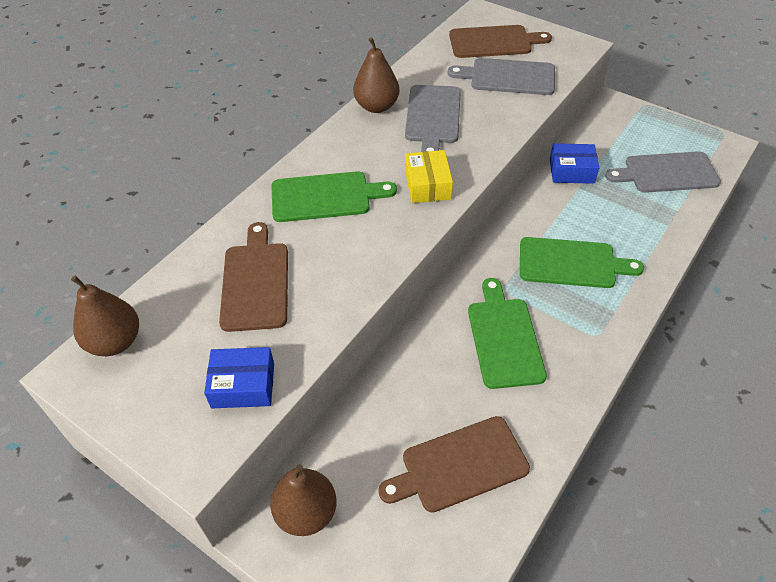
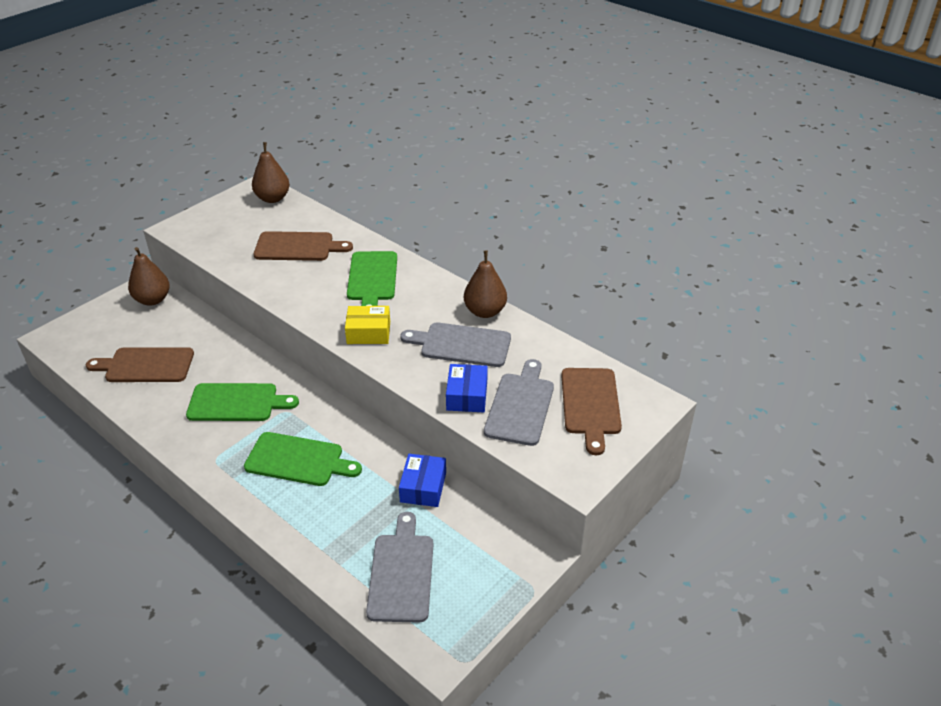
camera: 95 degrees right, 10 degrees down
(243, 385) = (216, 243): blue box -> blue box (467, 396)
(459, 465) = (146, 365): brown cutting board -> brown cutting board turned 75 degrees counterclockwise
(571, 263) = (298, 460): green cutting board -> green cutting board turned 90 degrees counterclockwise

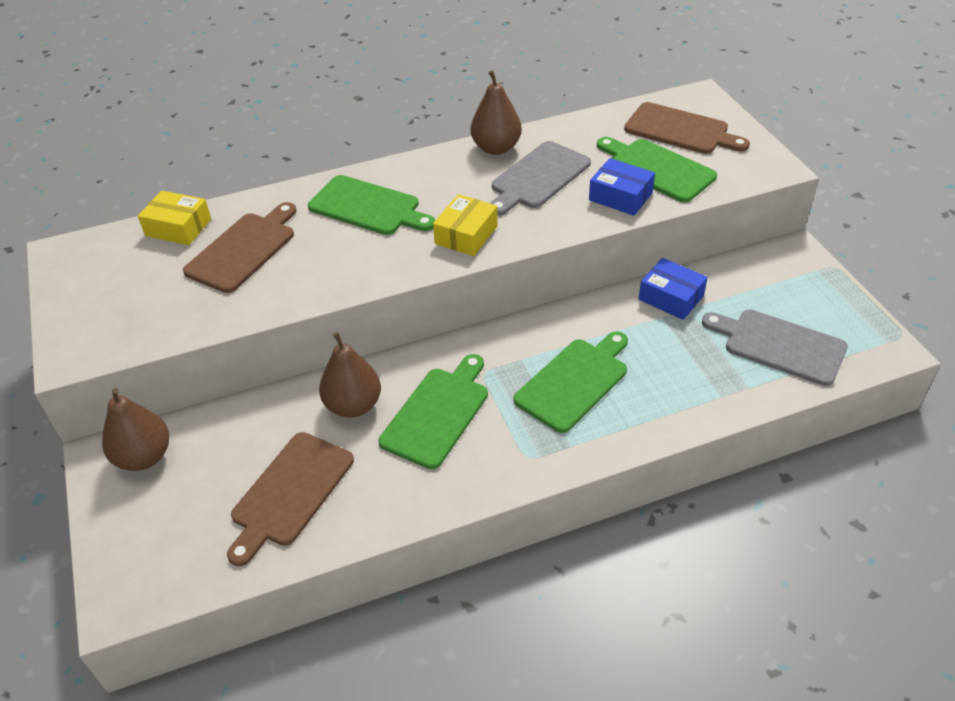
camera: 60 degrees left, 5 degrees up
(273, 198) = (107, 246): brown pear -> brown pear (353, 405)
(304, 215) = (178, 227): none -> yellow box
(520, 406) = (657, 169): grey cutting board -> green cutting board

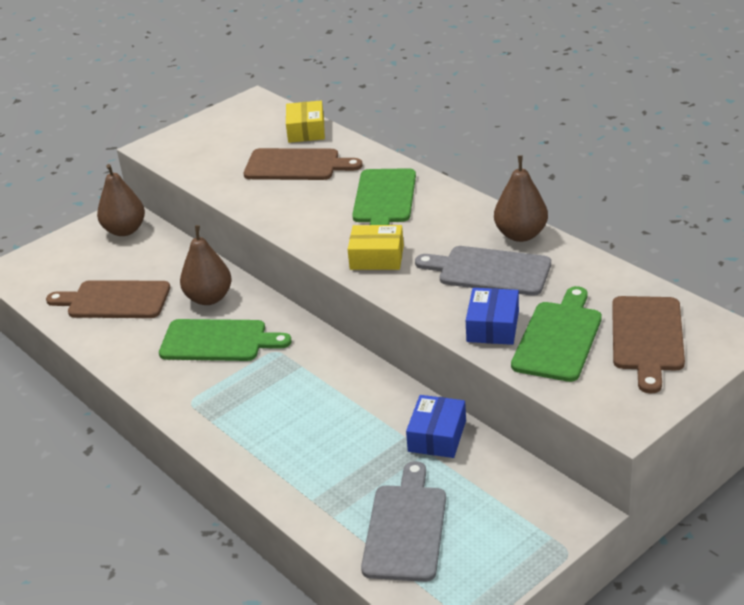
camera: 70 degrees right, 10 degrees down
(574, 382) = (288, 403): green cutting board -> none

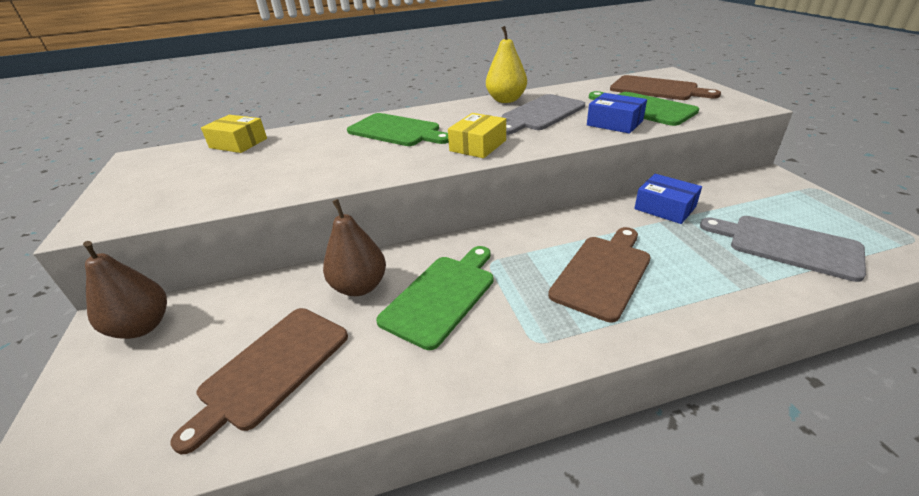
camera: 65 degrees left, 0 degrees up
(296, 165) = (284, 155): brown cutting board -> brown cutting board (603, 273)
(521, 235) = (506, 100): brown pear -> yellow pear

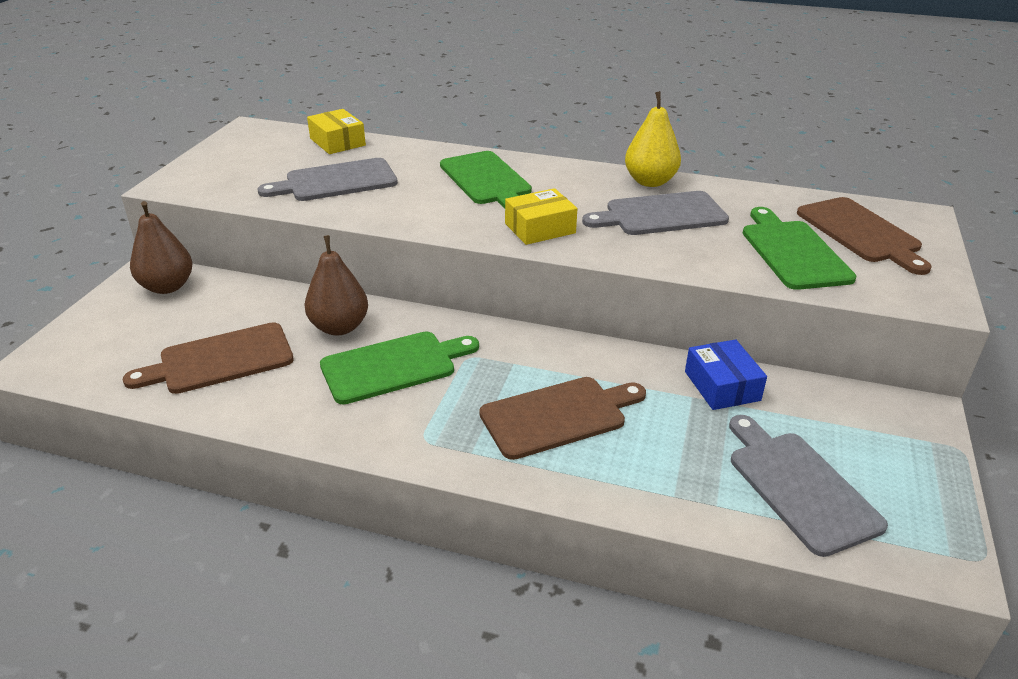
camera: 30 degrees right, 0 degrees up
(271, 168) = (336, 181): none -> grey cutting board
(614, 123) = (724, 258): blue box -> none

